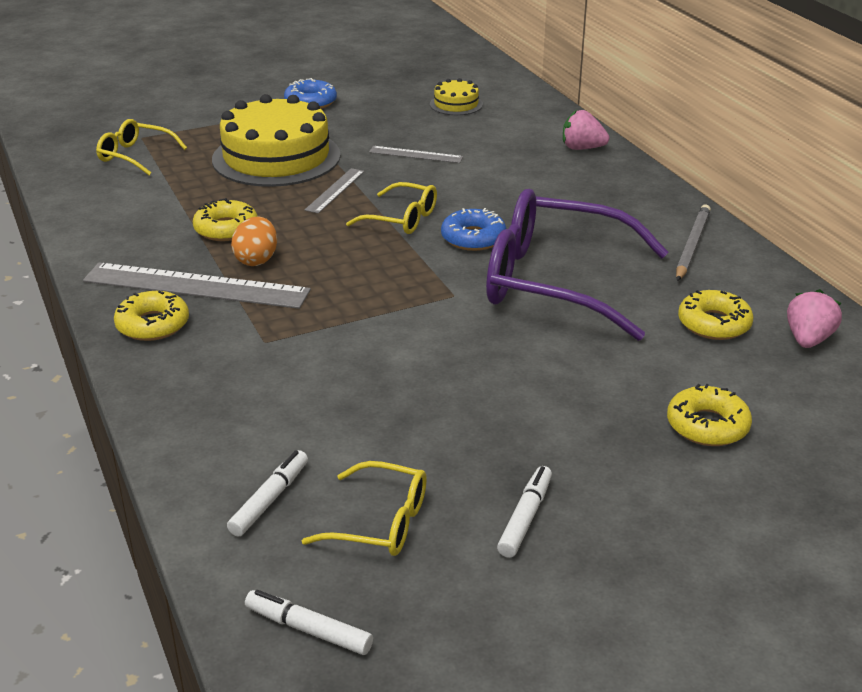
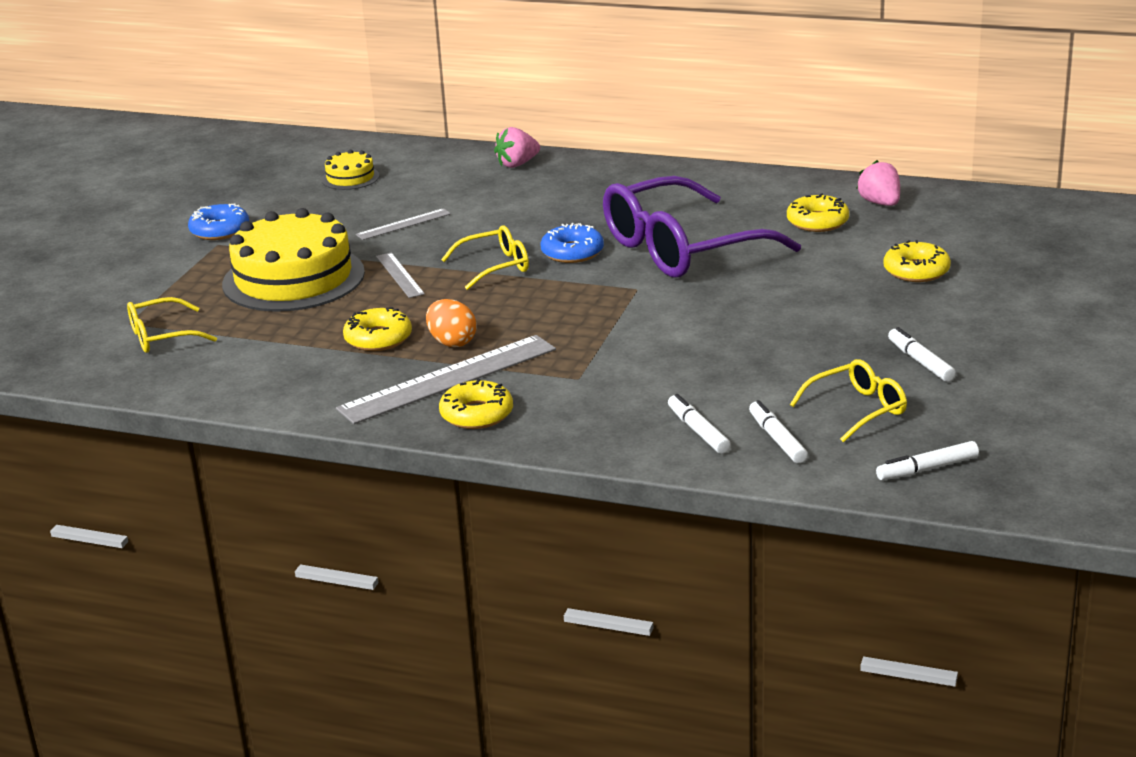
camera: 45 degrees left, 5 degrees down
(238, 447) = (698, 431): none -> white marker
(692, 245) = (716, 187): grey pencil -> none

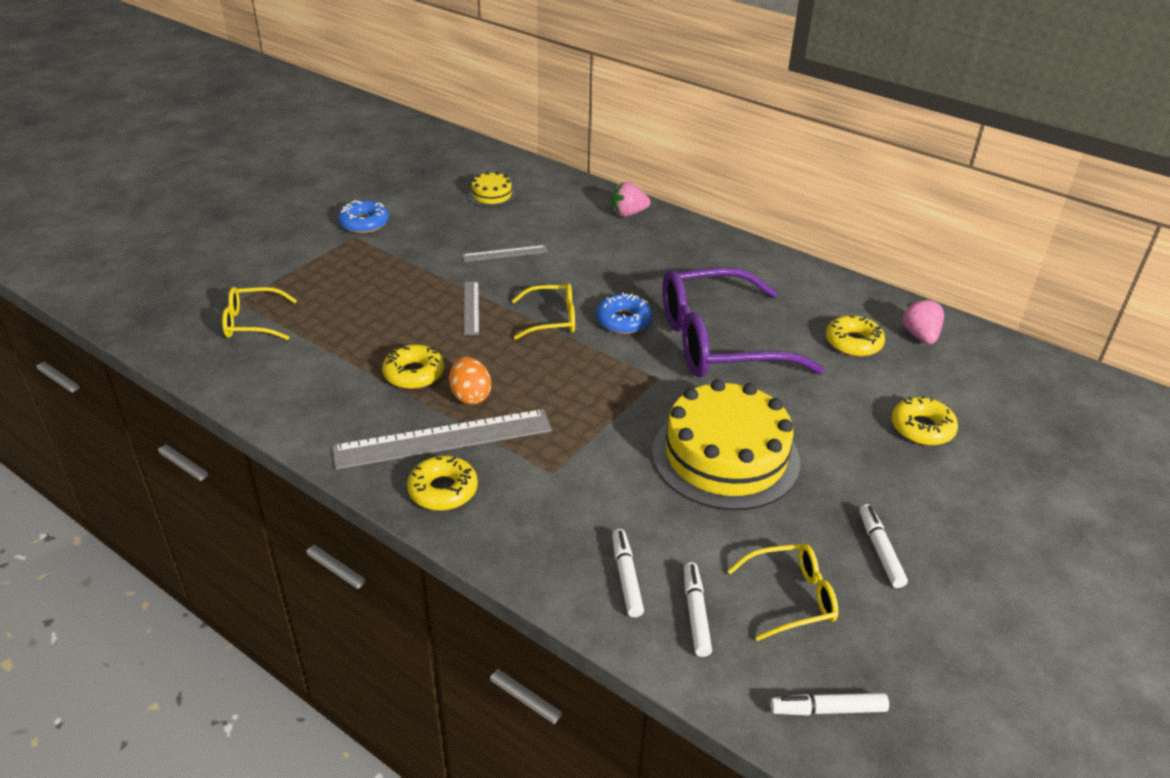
camera: 15 degrees right, 10 degrees up
(293, 278) = (388, 288): yellow cake -> yellow cake (725, 456)

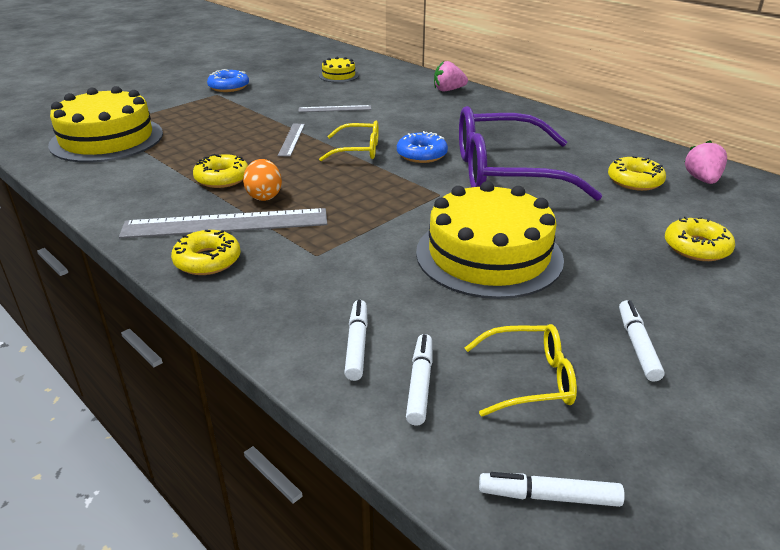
camera: 10 degrees right, 5 degrees down
(252, 322) = (107, 139): yellow glasses -> yellow cake

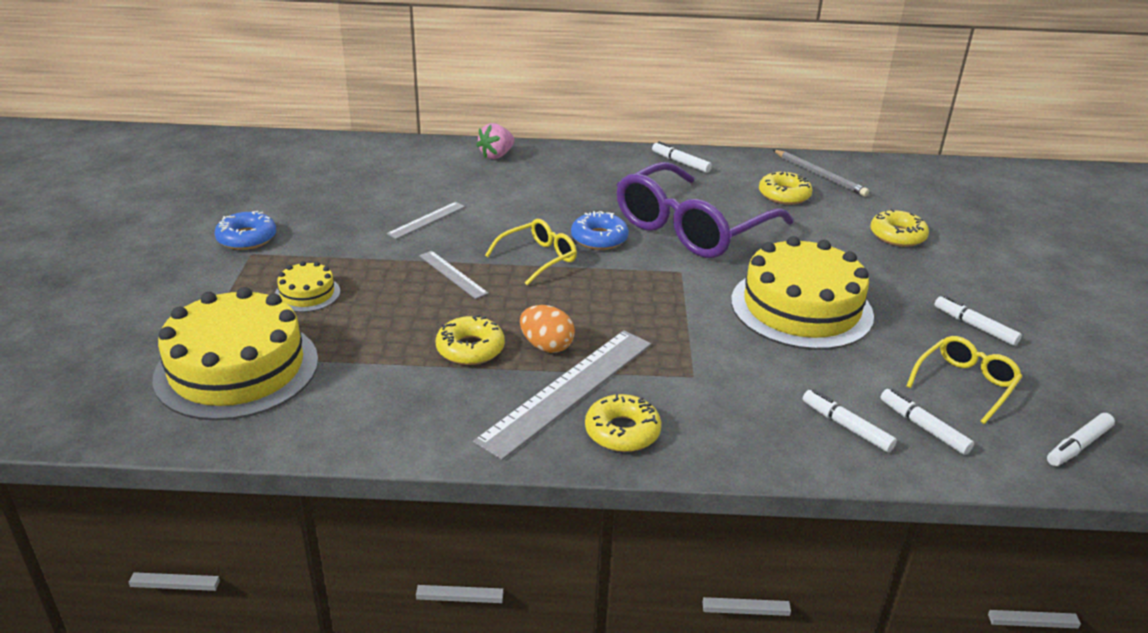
camera: 45 degrees left, 0 degrees up
(338, 75) = (351, 176): yellow cake -> yellow cake (307, 294)
(582, 133) = (680, 162): none -> white marker
(702, 180) = (819, 175): pink strawberry -> grey pencil

